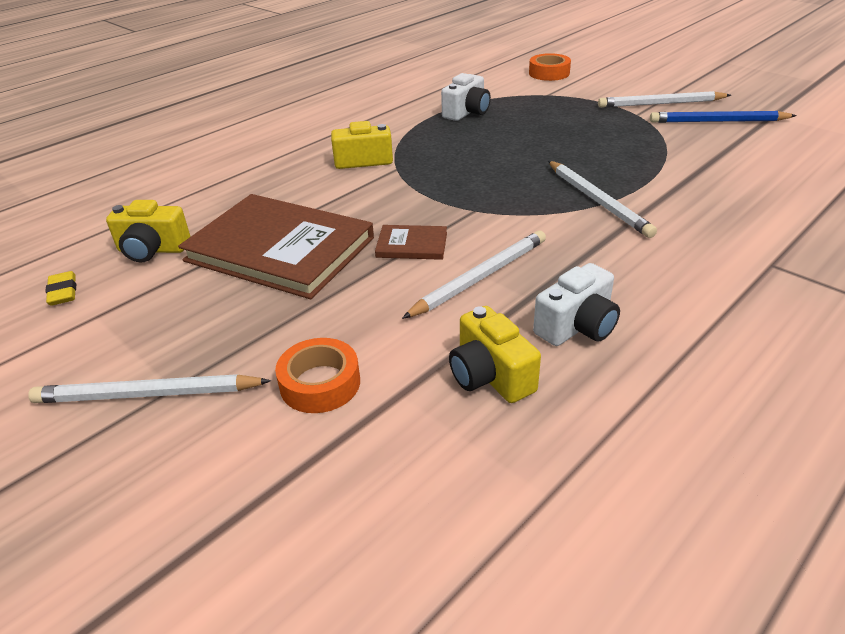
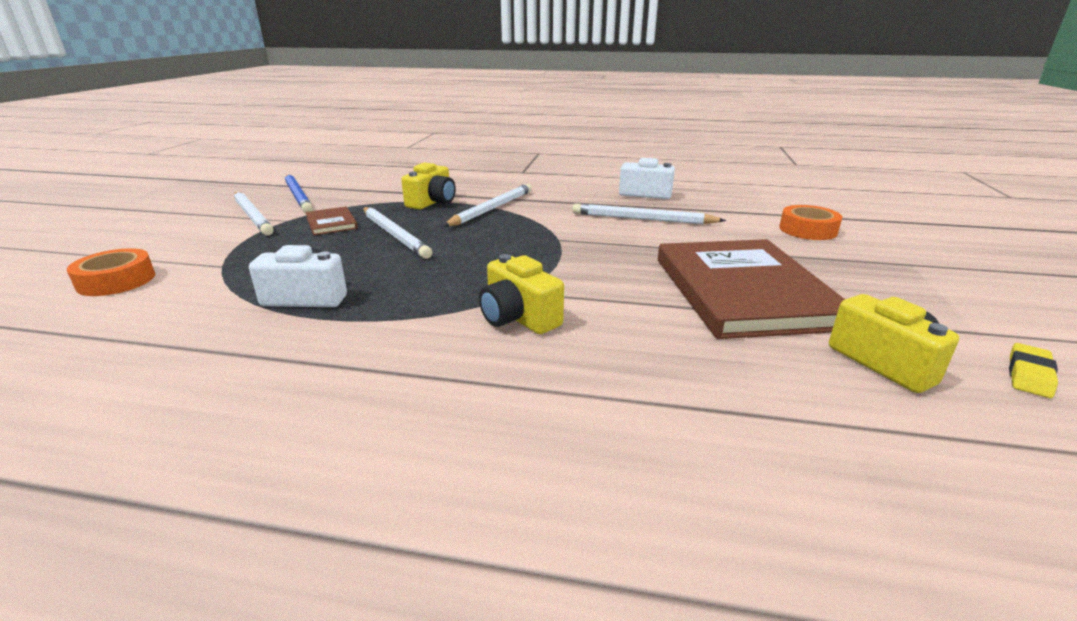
camera: 125 degrees left, 10 degrees down
(148, 394) = (933, 268): white pencil -> white pencil (394, 234)
(412, 245) = (642, 246): brown book -> brown book (331, 223)
(490, 376) = (716, 201): yellow camera -> yellow camera (432, 202)

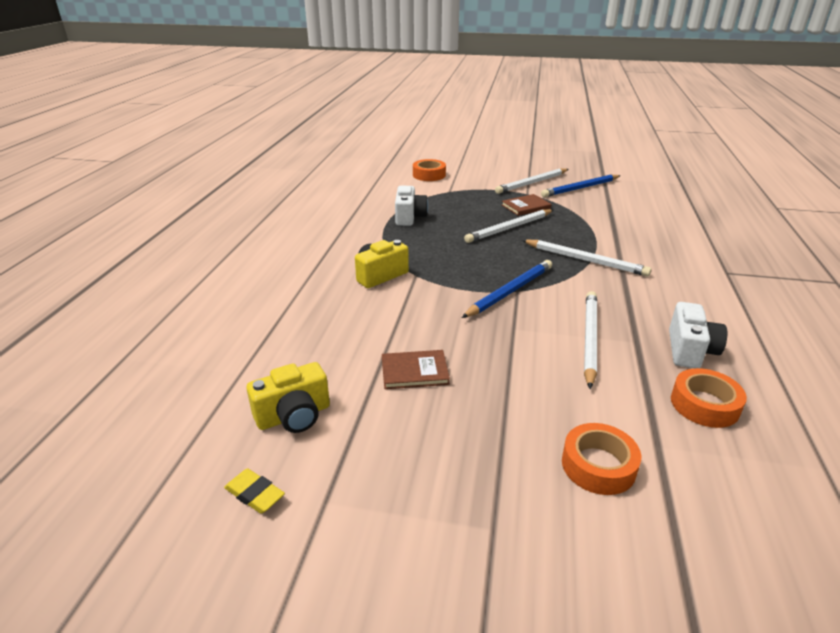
camera: 90 degrees right, 5 degrees up
(432, 202) = (590, 235): yellow camera -> none
(561, 242) = (510, 291): none -> blue pencil
(712, 198) = (704, 404): none -> orange tape
(743, 292) = (414, 371): brown book -> brown book, size x0.43

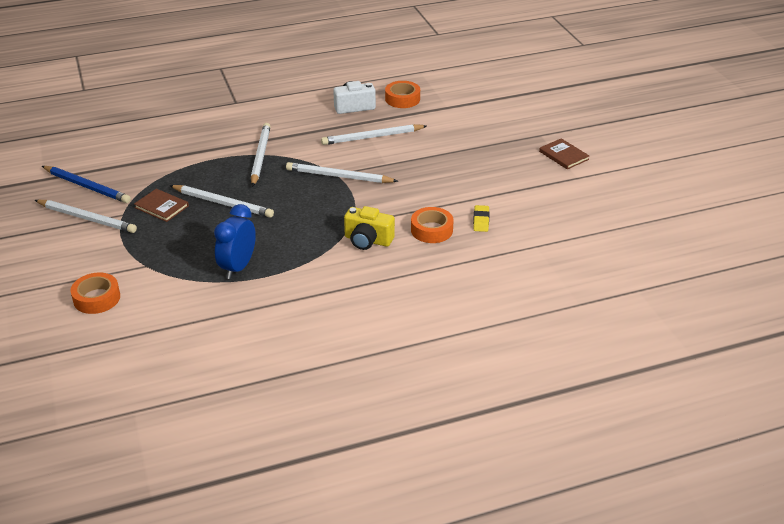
camera: 120 degrees left, 5 degrees up
(255, 494) = (597, 197): yellow eraser -> yellow eraser (481, 221)
(294, 416) = (543, 209): yellow camera -> none
(409, 217) = (238, 267): white camera -> blue clock
(414, 371) = (466, 185): brown book -> brown book (563, 155)
(510, 291) = (339, 176): blue pencil -> white pencil
(598, 465) = (477, 119): orange tape -> orange tape (431, 230)

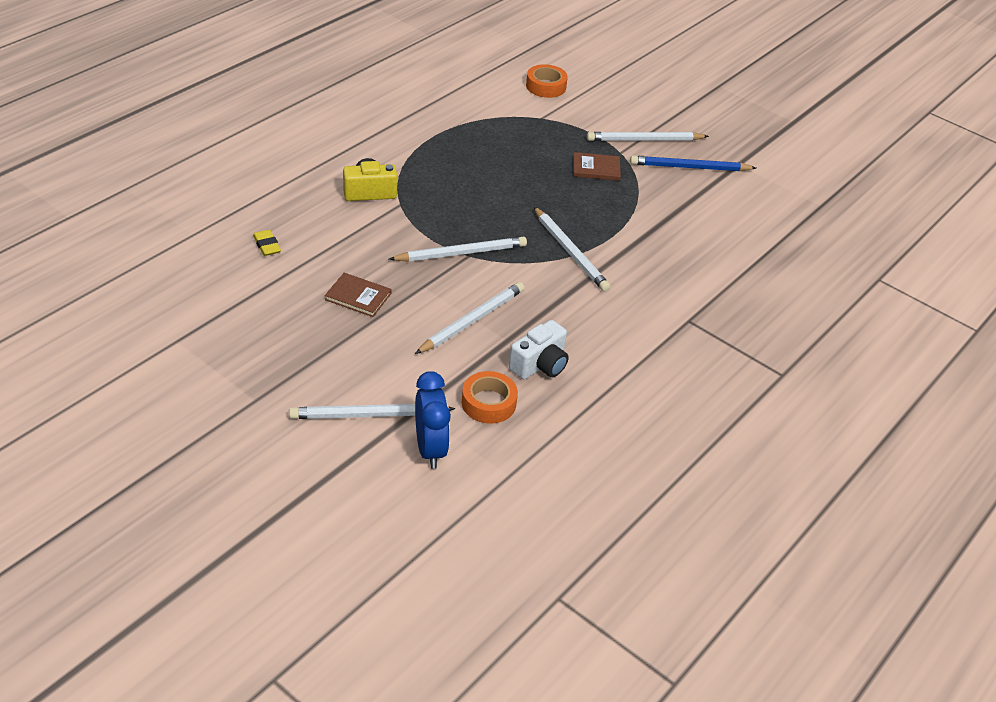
camera: 145 degrees right, 5 degrees up
(222, 203) = (545, 188): white pencil -> white pencil (369, 415)
(238, 267) = (463, 136): blue clock -> blue clock (430, 449)
(431, 230) = (313, 220): orange tape -> none
(563, 155) = (208, 371): brown book -> brown book (358, 296)

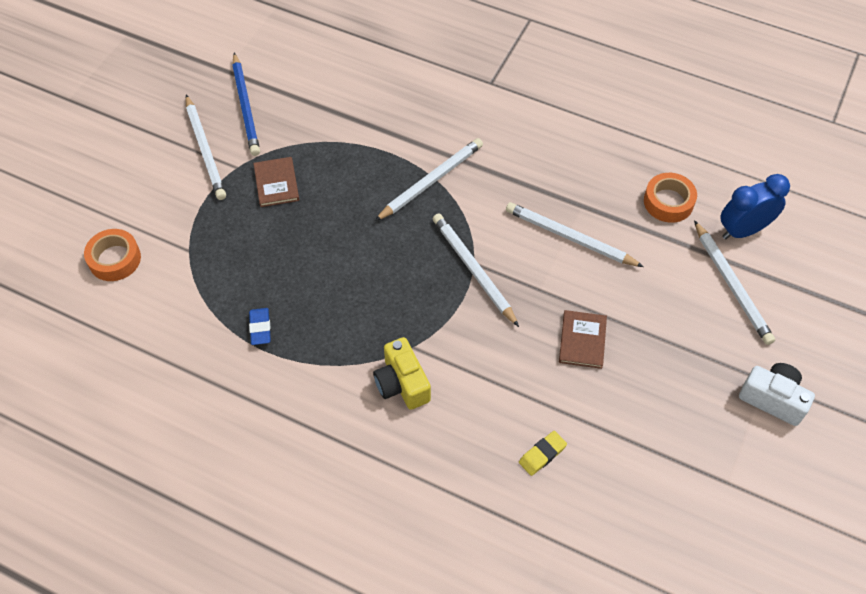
camera: 100 degrees left, 15 degrees up
(453, 137) = (260, 328): none -> blue eraser
(540, 365) = (602, 175): white camera -> white camera (773, 399)

